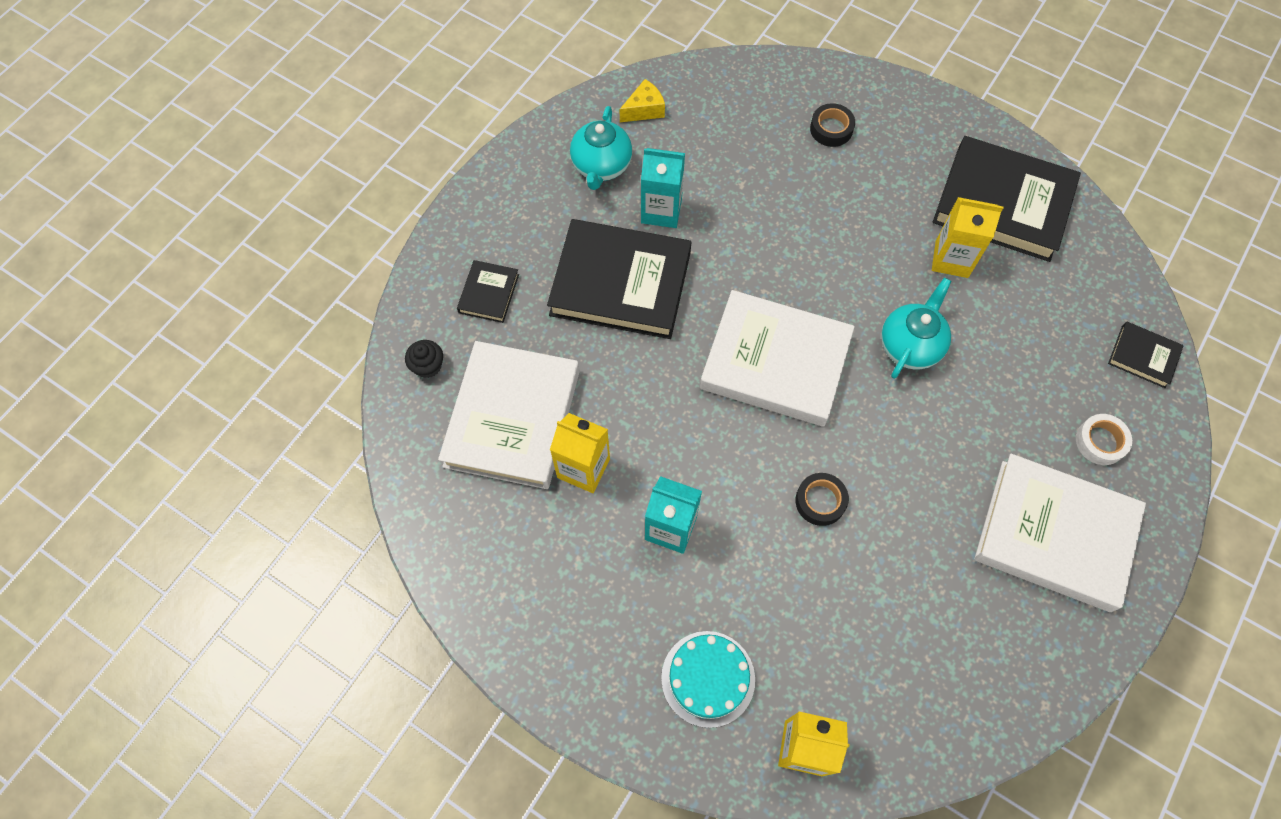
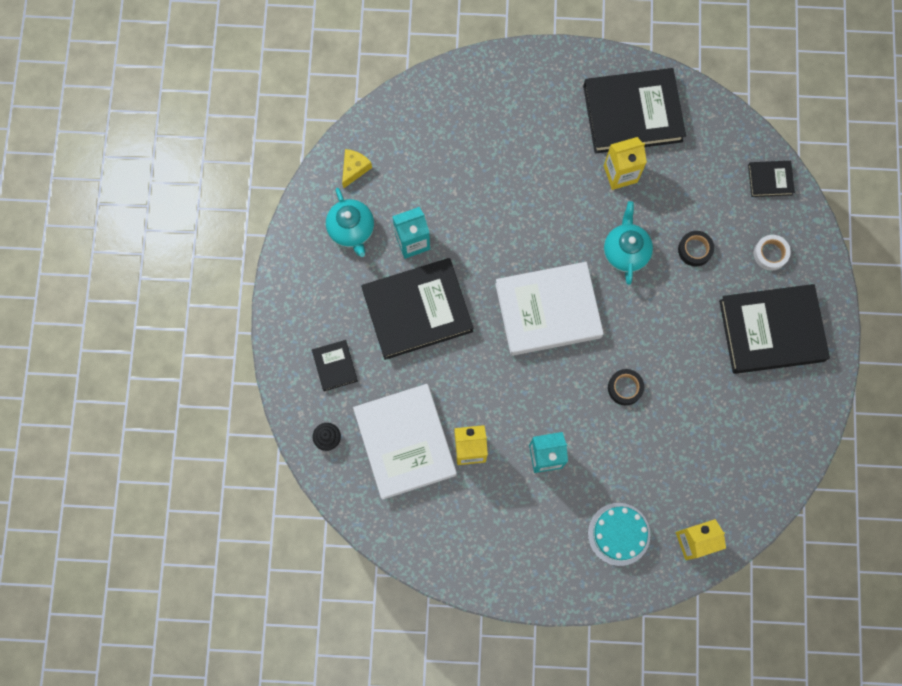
camera: 30 degrees left, 10 degrees up
(831, 129) = (491, 115): black tape -> black tape (695, 250)
(1054, 535) = (771, 331): white book -> black book

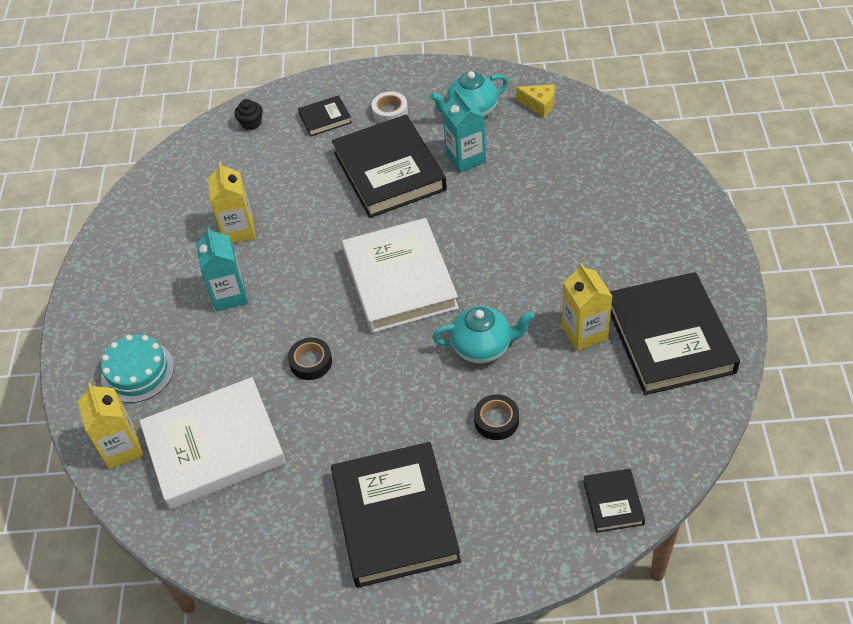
camera: 90 degrees right, 25 degrees down
(405, 442) = (247, 179): white book -> white book (214, 447)
(770, 254) = (504, 510): white tape -> white tape (390, 112)

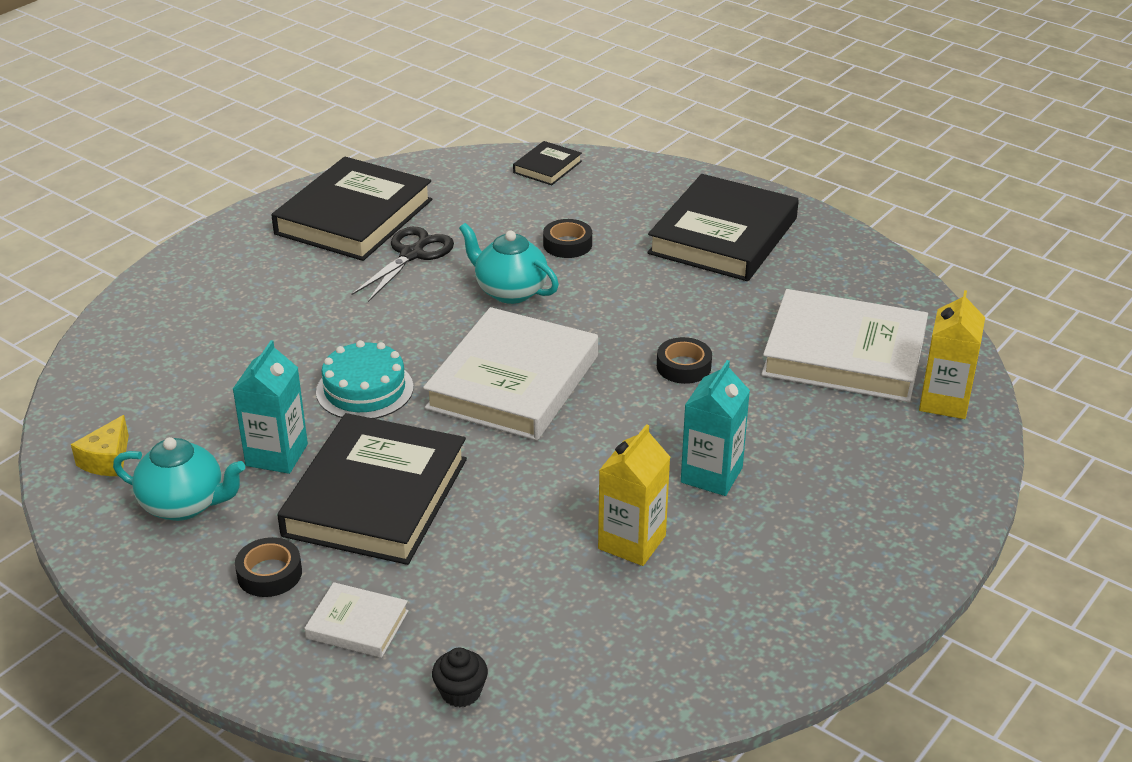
camera: 145 degrees left, 15 degrees down
(137, 372) = (882, 459): turquoise cake -> turquoise cake (364, 389)
(325, 118) = (357, 625): black book -> white book
(390, 112) = (269, 573): white tape -> black tape
(539, 105) = (107, 460): yellow cheese -> yellow cheese turned 135 degrees counterclockwise
(584, 333) = (412, 254): yellow carton -> black scissors

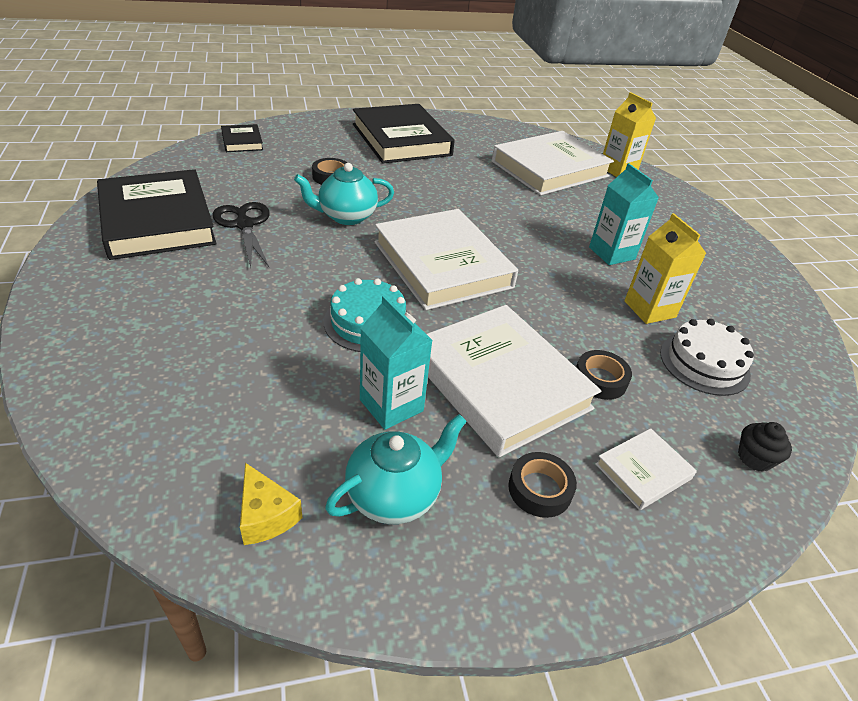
camera: 55 degrees left, 5 degrees up
(375, 497) = (500, 383): black book -> white book
(580, 613) = (704, 363): none -> white cake
(683, 367) = (503, 209): black tape -> black tape (600, 380)

